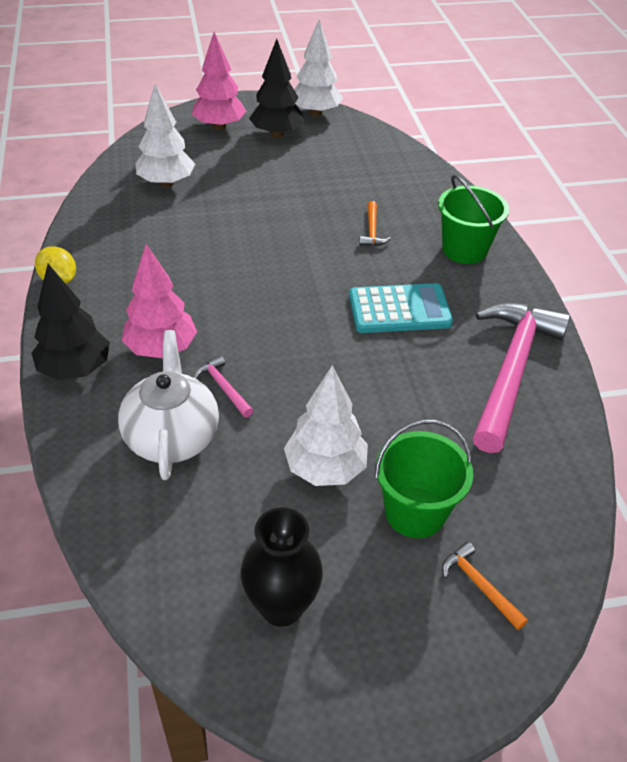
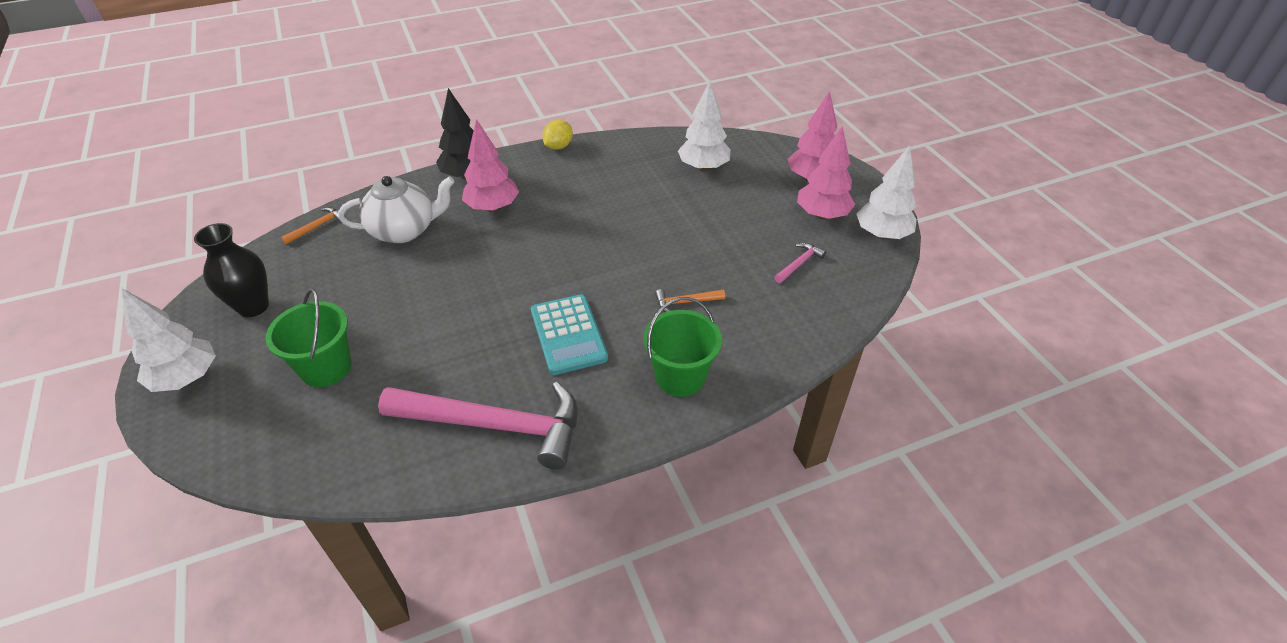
camera: 80 degrees right, 0 degrees up
(223, 387) = (455, 245): pink hammer -> pink hammer (799, 264)
(277, 134) = (822, 215): black tree -> pink tree
(325, 469) = (372, 311): white tree -> white tree (187, 378)
(479, 585) = (251, 413): orange hammer -> orange hammer (317, 226)

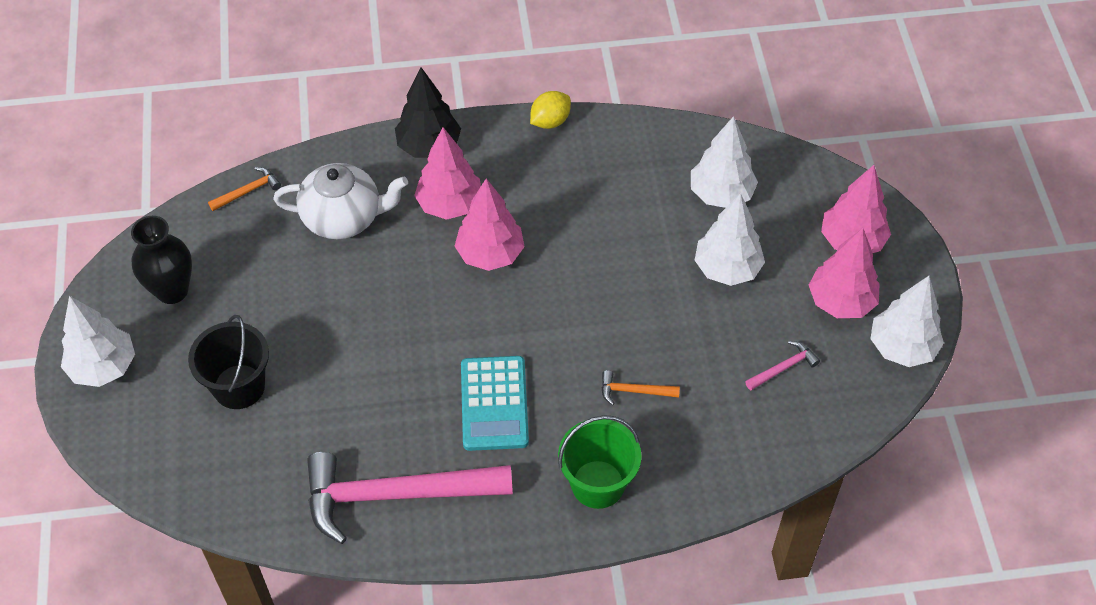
camera: 15 degrees right, 10 degrees up
(326, 368) = (239, 386): green bucket -> black bucket
(495, 425) = (395, 495): pink hammer -> pink hammer turned 150 degrees clockwise
(535, 233) = (490, 254): none -> pink tree
(727, 210) = (727, 269): none -> white tree

